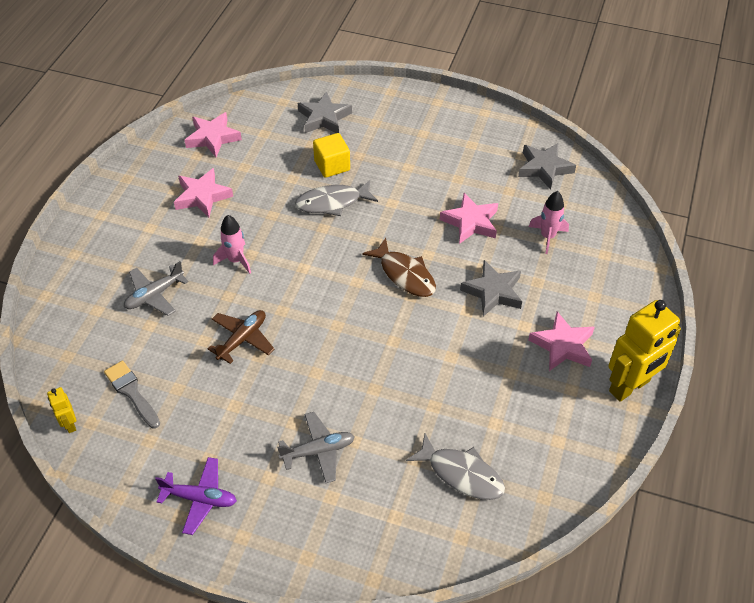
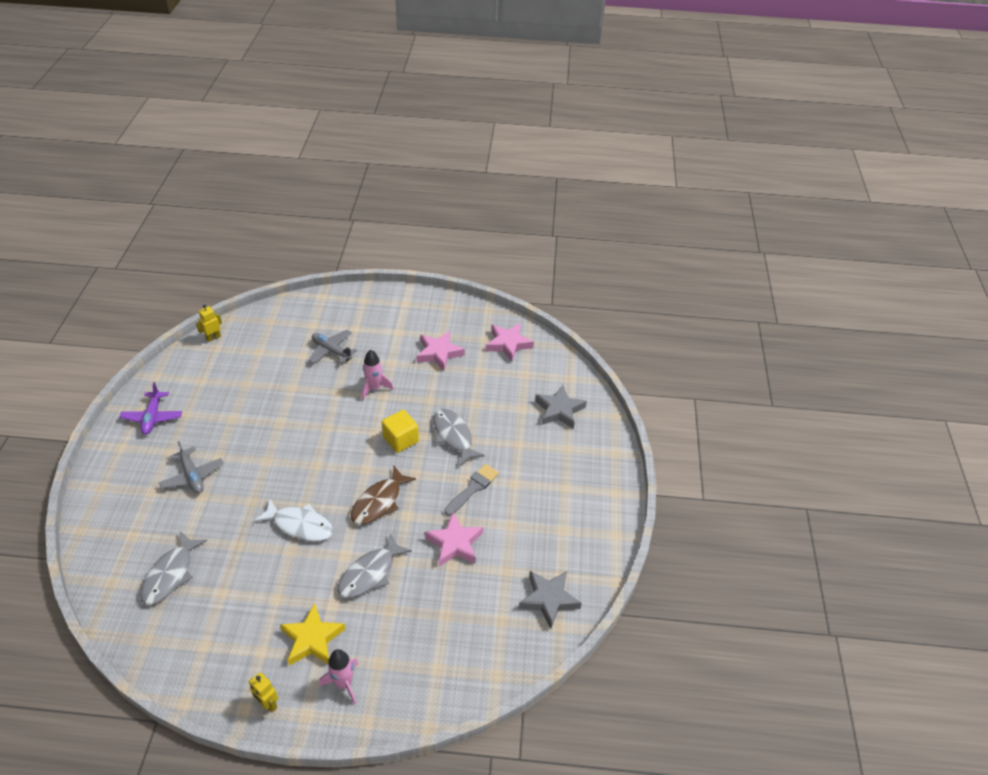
camera: 75 degrees right, 5 degrees down
(131, 392) = (241, 361): grey brush -> grey brush (473, 488)
(242, 339) = (295, 409): brown plane -> none
(332, 166) = (499, 427): yellow cube -> yellow cube (401, 439)
(419, 346) = (300, 525): none -> white fish
(493, 292) = (370, 573): grey star -> grey fish
(547, 237) = (450, 612): pink rocket -> pink rocket (344, 683)
(563, 345) = (312, 639): pink star -> yellow star
(630, 386) = (268, 704): yellow robot -> yellow robot, size x0.46

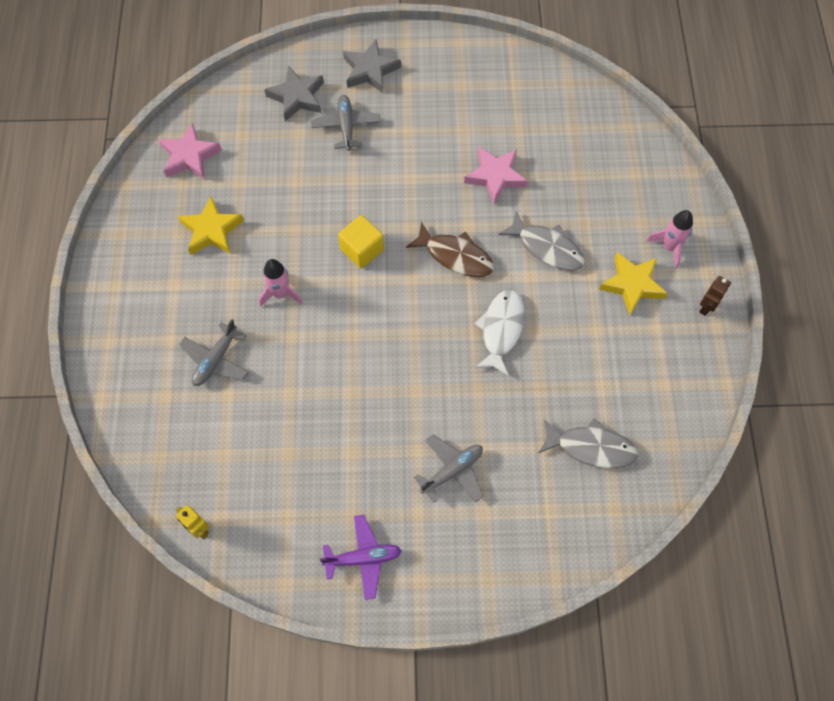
camera: 95 degrees left, 20 degrees up
(268, 704) = (706, 307): yellow robot -> brown robot
(439, 353) = (211, 230): pink star -> yellow star
(453, 436) = (349, 196): grey fish -> none
(473, 488) = (421, 168): grey brush -> none
(525, 440) = (346, 126): none -> grey plane
(549, 599) = (542, 92): grey star -> grey star (370, 70)

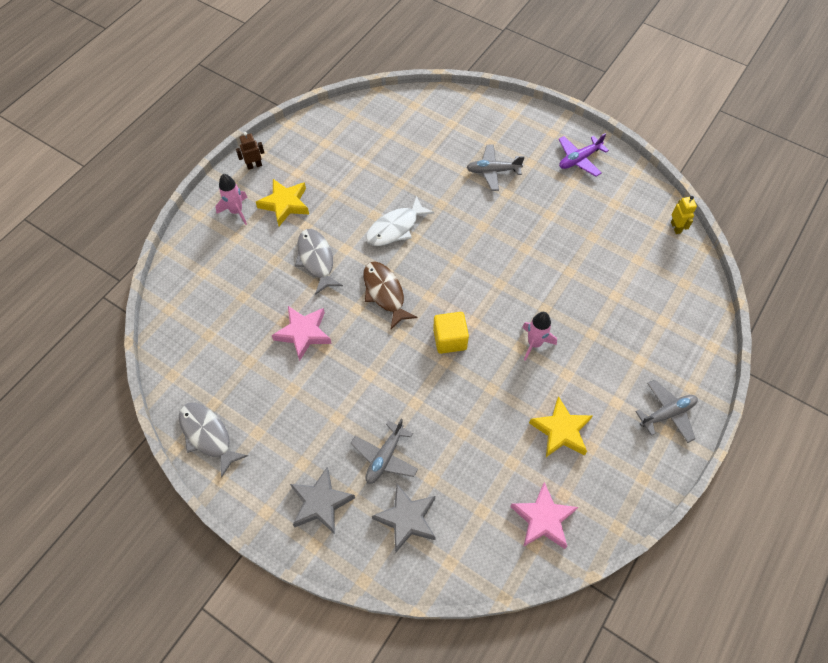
camera: 145 degrees left, 5 degrees down
(216, 360) = (611, 324): grey plane -> grey plane (667, 413)
(363, 558) = (579, 159): purple plane -> purple plane turned 60 degrees counterclockwise
(591, 447) = (399, 138): grey fish -> grey fish (208, 435)

